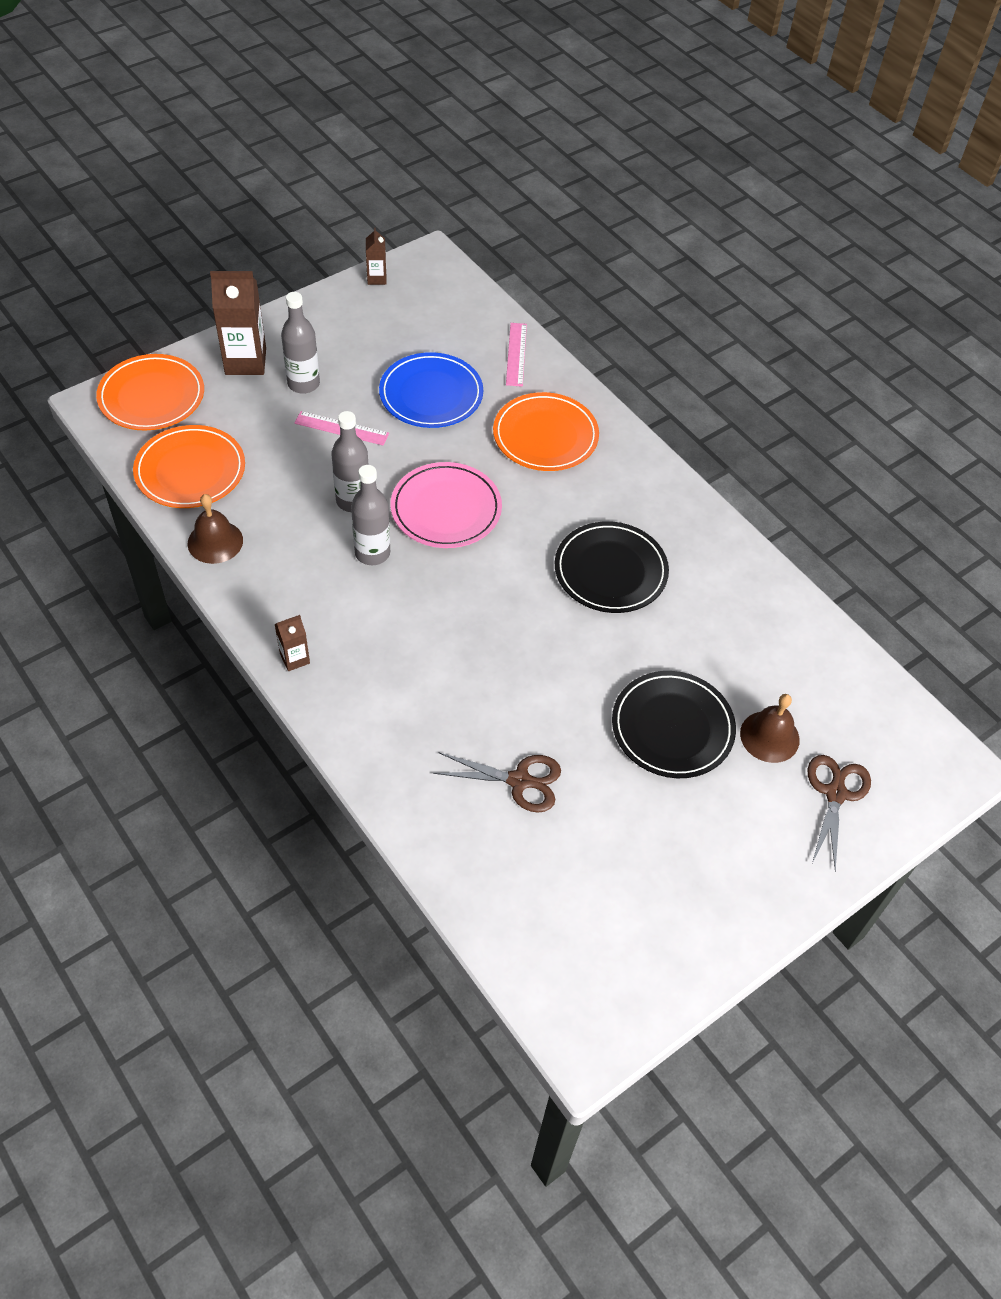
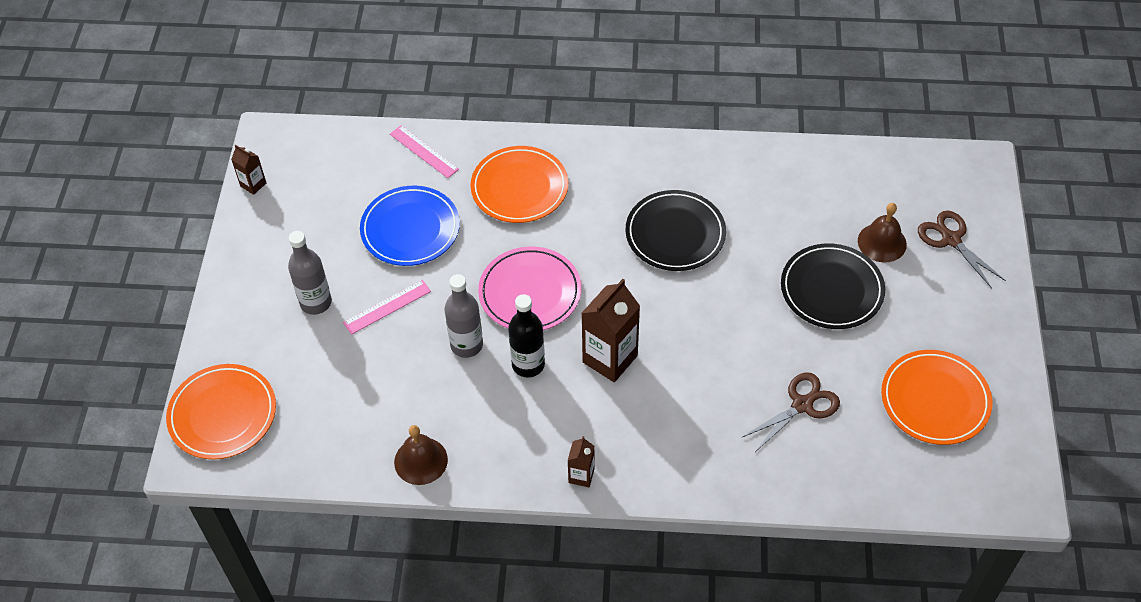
camera: 45 degrees left, 0 degrees up
(190, 471) = (331, 434): orange plate -> orange plate (935, 400)
(245, 361) = (251, 326): brown carton -> brown carton (610, 359)
(372, 553) = (528, 364): grey bottle -> black bottle

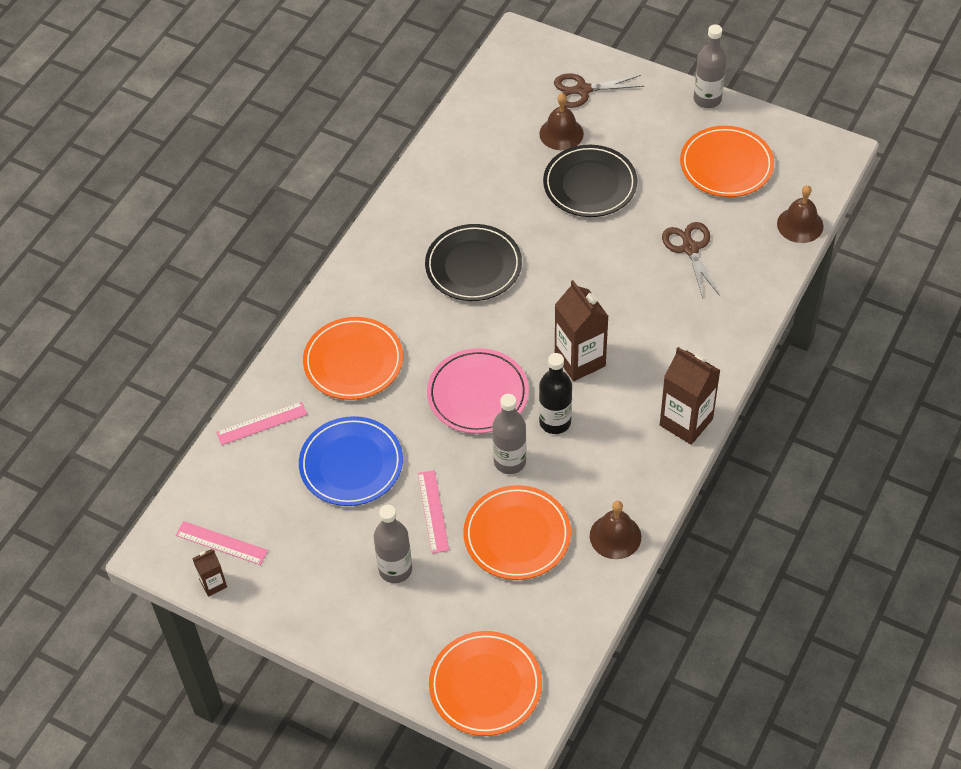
camera: 65 degrees left, 0 degrees up
(294, 174) = (221, 543): none -> pink ruler
(388, 380) = (517, 535): none -> orange plate
(581, 476) = (686, 422): brown carton -> brown carton, size x1.94
(896, 497) = (800, 225): none -> brown bell
(1015, 352) = (707, 99): none -> grey bottle

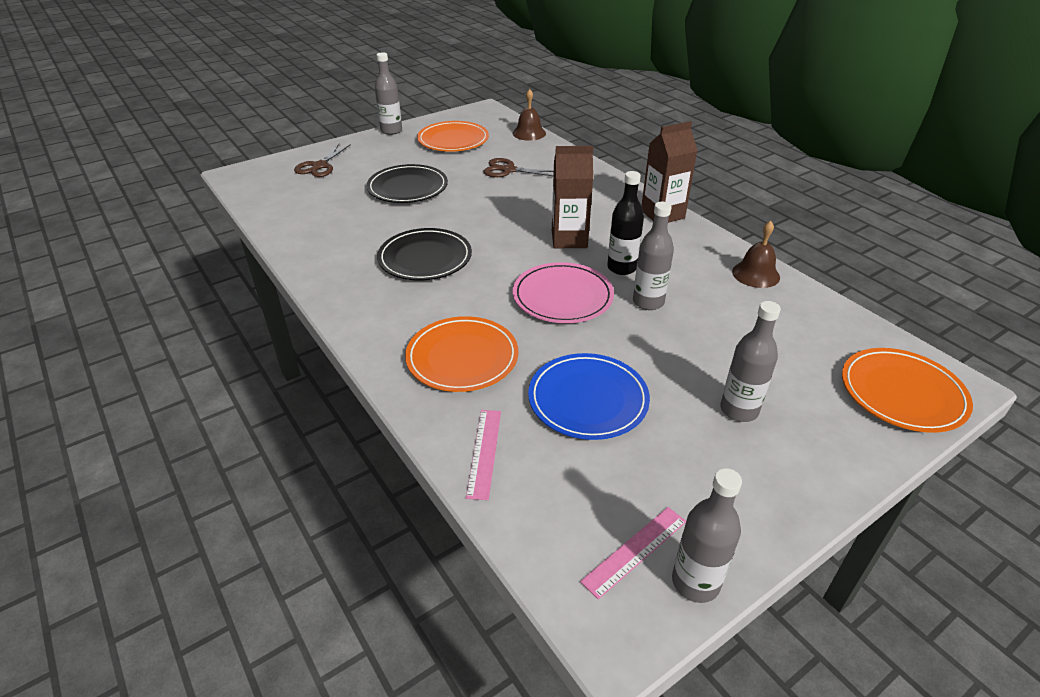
camera: 65 degrees left, 15 degrees down
(213, 584) = (695, 582): brown carton -> grey bottle
(433, 511) = (679, 363): pink ruler -> none
(517, 535) = (731, 322): orange plate -> none
(561, 133) = (346, 185): brown bell -> none

